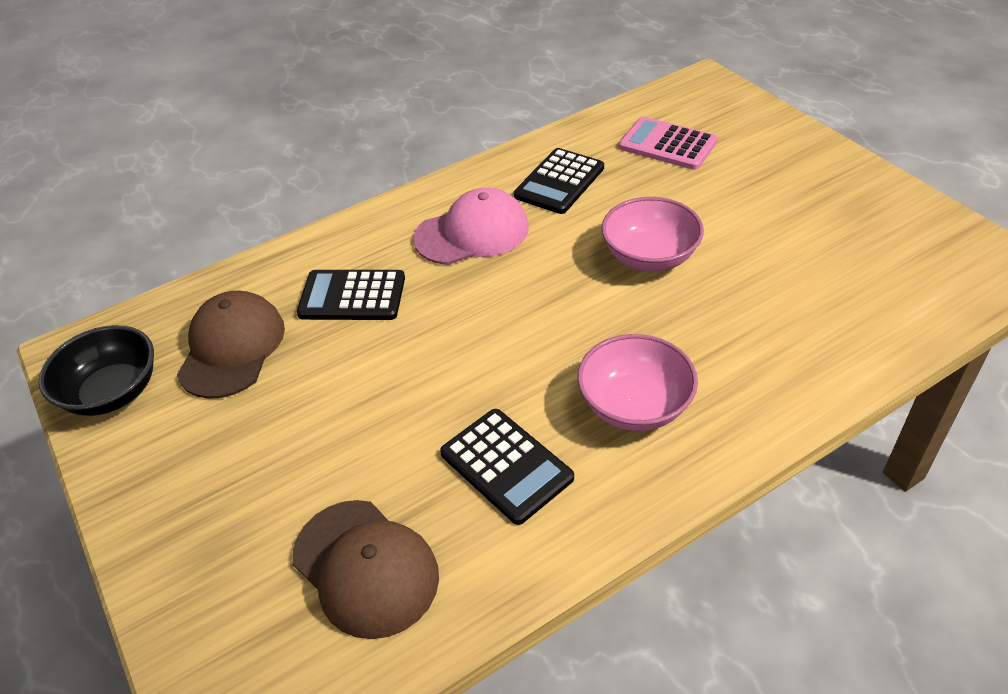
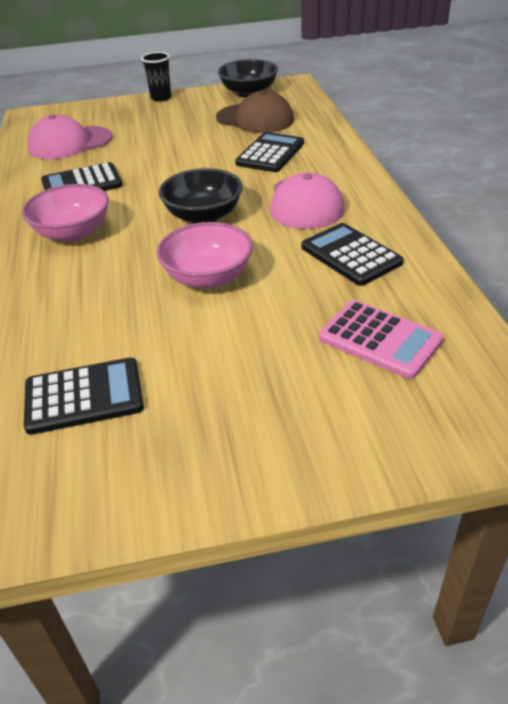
camera: 110 degrees right, 5 degrees down
(131, 518) = (161, 98): none -> black cup
(365, 567) = (70, 143): brown cap -> pink cap
(537, 301) = (203, 216): none -> black bowl
(667, 144) = (380, 339): pink calculator -> pink calculator turned 75 degrees clockwise
(855, 268) = (84, 396): none -> black calculator

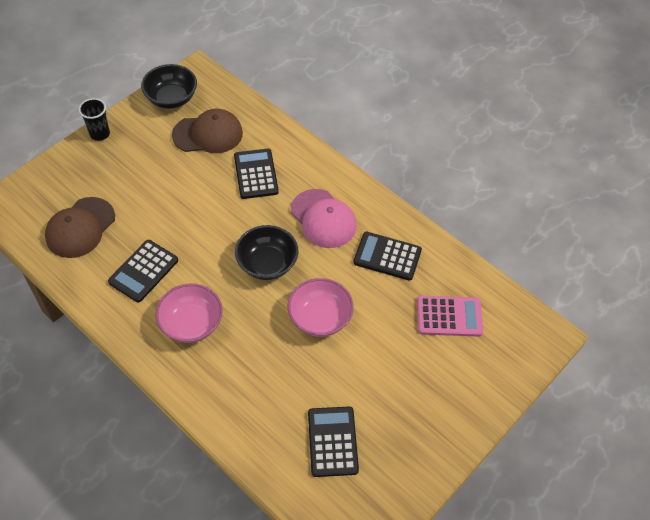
camera: 40 degrees left, 15 degrees up
(70, 143) = (80, 228): pink cap -> brown cap
(84, 396) = (332, 441): black calculator -> black calculator turned 45 degrees counterclockwise

